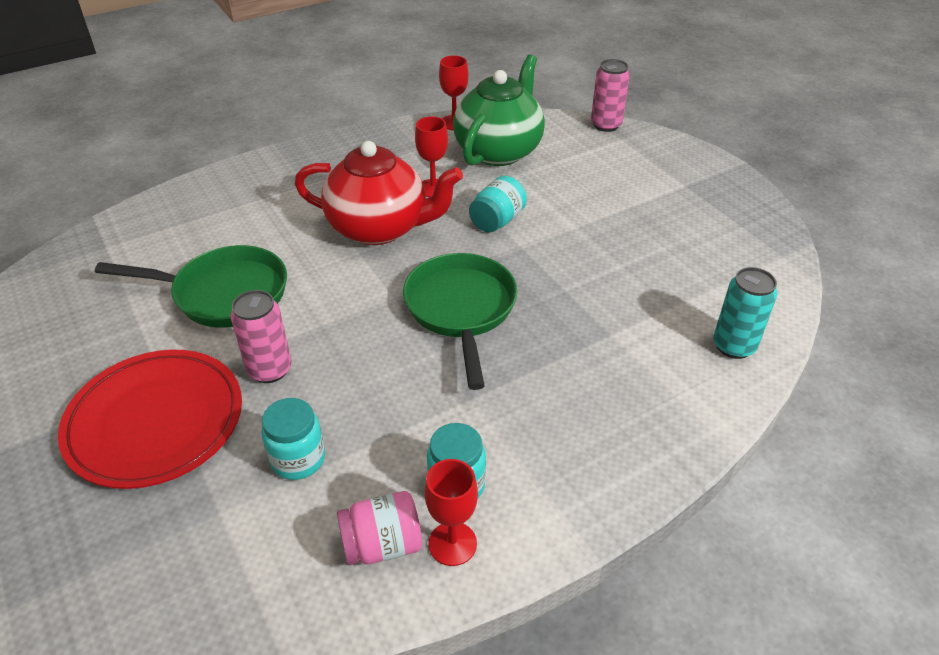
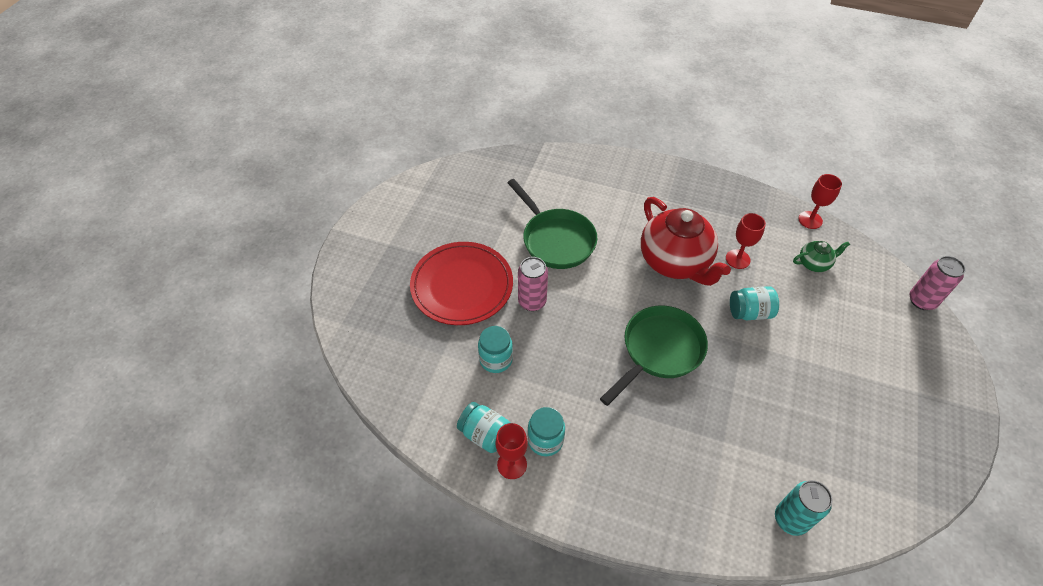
camera: 50 degrees right, 10 degrees up
(382, 545) = (485, 434): pink jar -> turquoise jar
(499, 151) = (814, 263): green teapot -> green teapot, size x0.45

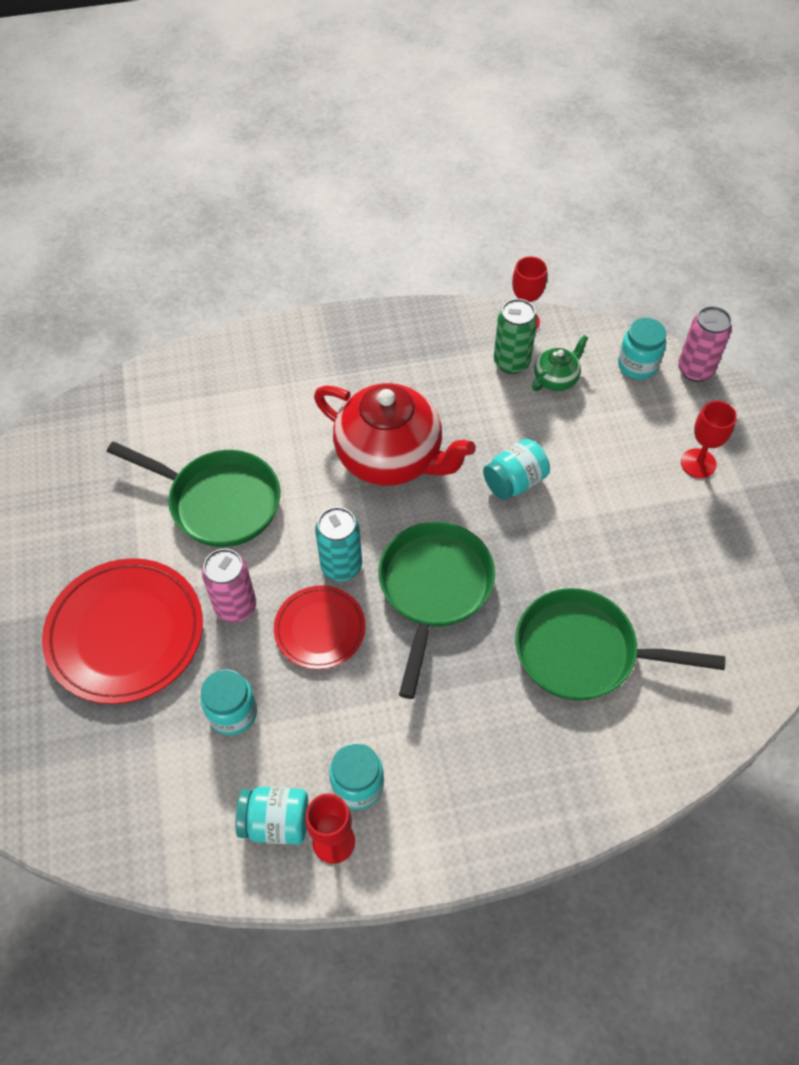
camera: 30 degrees left, 5 degrees up
(574, 339) = (320, 629): none -> red plate
(737, 259) = (465, 416): red goblet -> red goblet (698, 463)
(739, 438) = (583, 652): none -> green pan
(788, 241) = (511, 362): none -> green can
(790, 519) = (686, 718): turquoise can -> turquoise can (341, 566)
(879, 280) = (637, 365): none -> turquoise jar

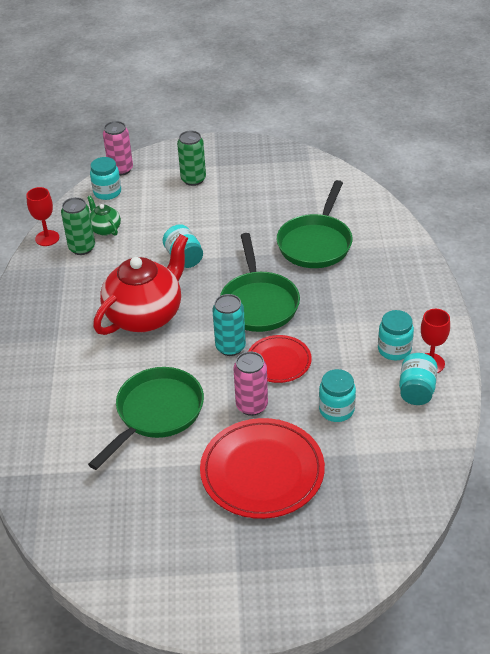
camera: 80 degrees left, 15 degrees down
(434, 589) = (258, 303): green pan -> green pan turned 120 degrees counterclockwise
(698, 463) = (193, 179): red goblet -> green can

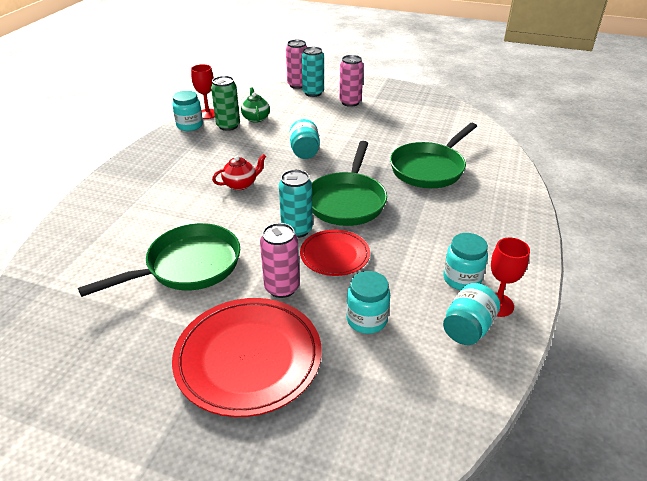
camera: 20 degrees right, 5 degrees down
(107, 192) = (276, 96): turquoise jar -> turquoise jar (189, 125)
(145, 177) = (313, 93): none -> turquoise can
(145, 315) = (241, 184): red teapot -> red teapot, size x0.45
(193, 179) = (350, 102): green can -> pink can

